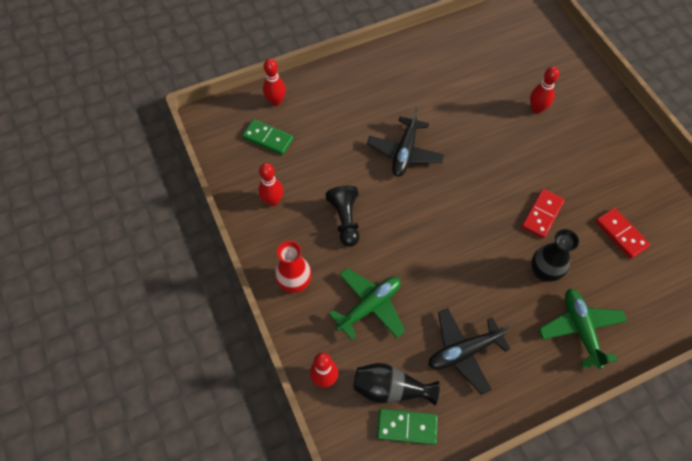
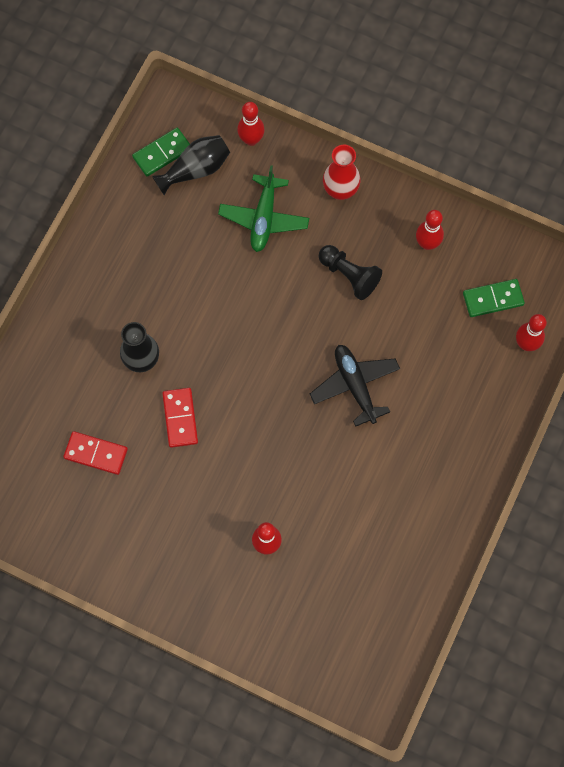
camera: 140 degrees right, 10 degrees up
(463, 352) = (161, 239): black plane -> none
(580, 329) = (78, 330): green plane -> none

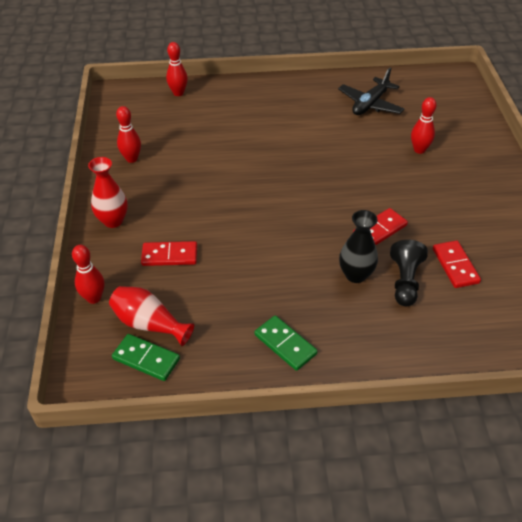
camera: 120 degrees left, 25 degrees down
(196, 170) = (149, 324): black vase -> red vase
(264, 218) = (169, 256): green plane -> red domino
(349, 275) = (187, 187): black pawn -> black pawn (405, 281)
(355, 385) = (271, 153): black plane -> black plane (370, 104)
(493, 299) = (155, 116): green domino -> green domino (285, 344)

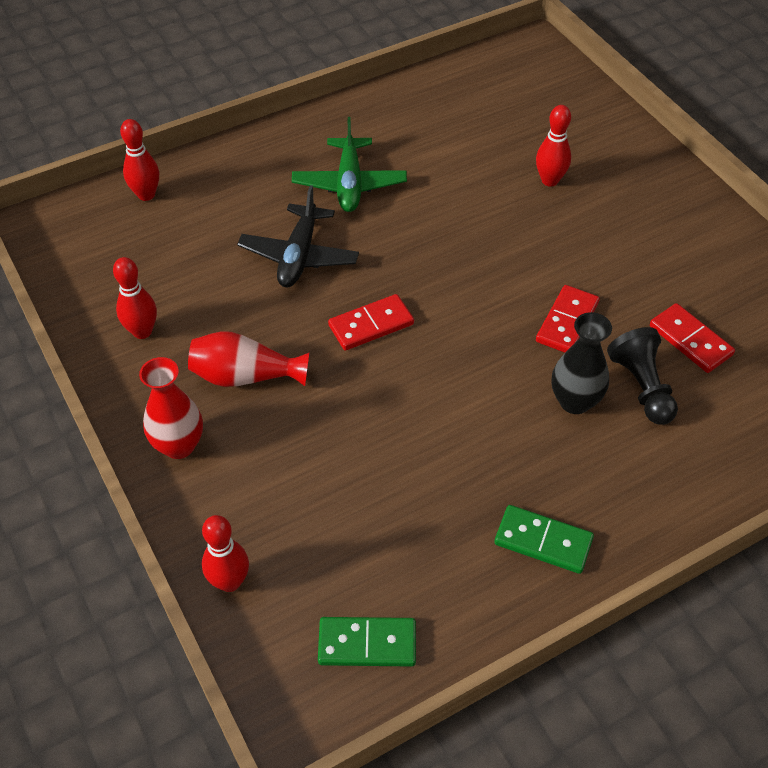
camera: 25 degrees left, 5 degrees up
(149, 324) = (338, 588): red vase -> red vase (245, 376)
(169, 256) = (301, 470): red domino -> red domino (371, 325)
(294, 118) = (349, 184): none -> green plane
(370, 104) = (443, 128): black plane -> black plane (299, 256)

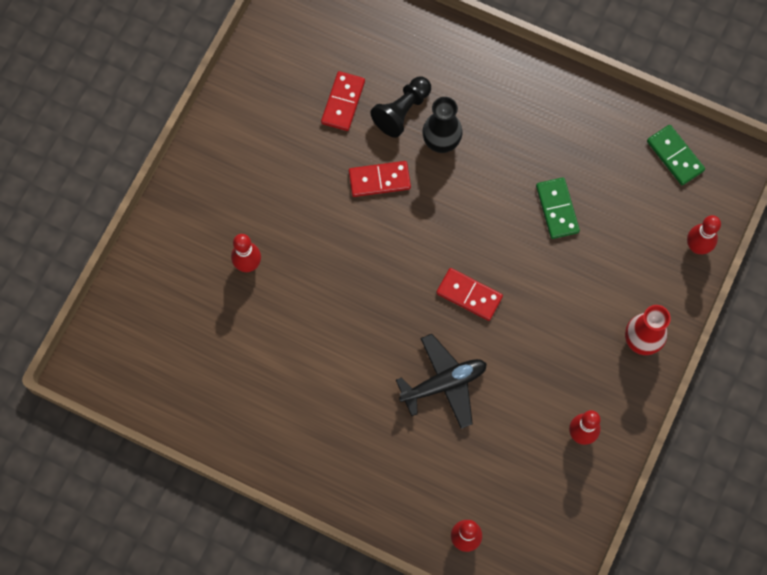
camera: 125 degrees left, 20 degrees up
(245, 376) = (565, 342): red vase -> none
(349, 184) = (350, 400): green plane -> none
(543, 541) = (550, 107): green domino -> green domino (557, 209)

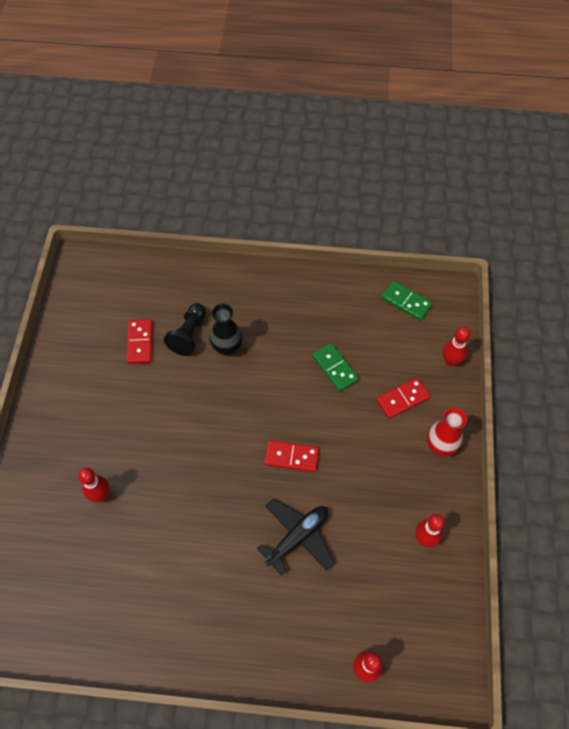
camera: 20 degrees left, 10 degrees down
(379, 180) = (188, 391): red domino -> red domino (402, 399)

